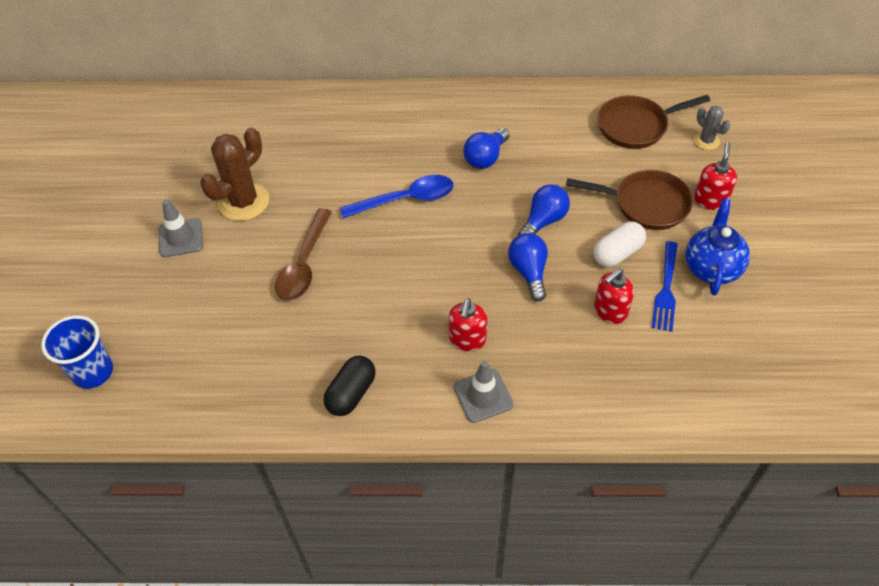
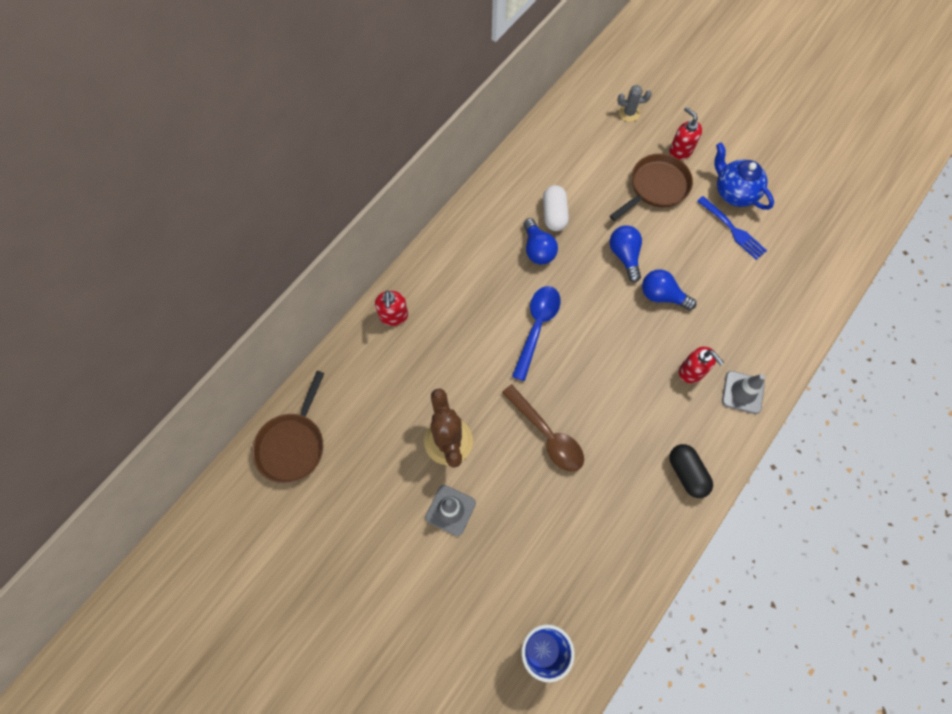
camera: 55 degrees left, 15 degrees up
(610, 311) = (727, 273): red soap dispenser -> red soap dispenser (393, 316)
(617, 253) = (684, 234): white capsule -> white capsule (554, 214)
(636, 126) = (583, 140): brown pan -> brown pan (293, 444)

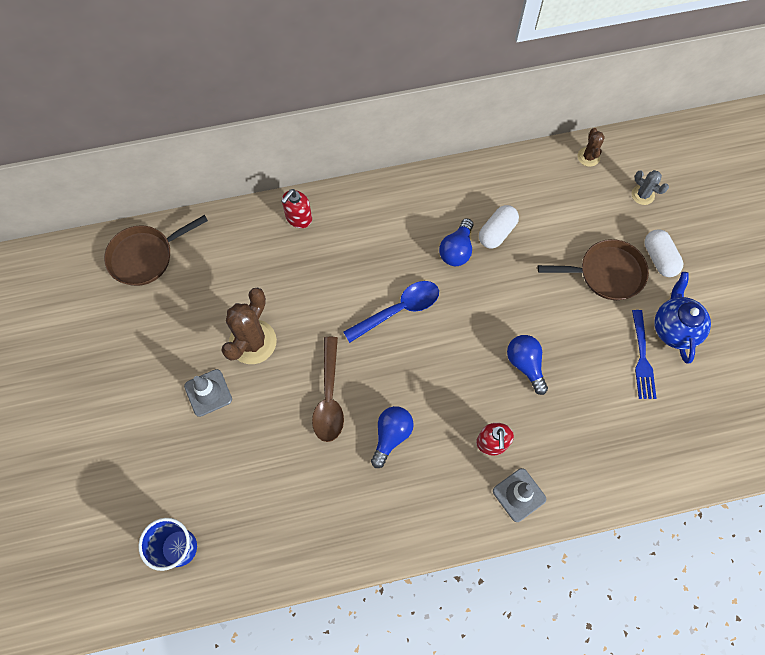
camera: 40 degrees right, 0 degrees up
(567, 112) = (588, 157): none -> brown cactus
(624, 256) = (524, 309): blue light bulb -> blue light bulb (391, 435)
(680, 151) = (659, 258): red soap dispenser -> white capsule
(686, 473) = (410, 517): black capsule -> none

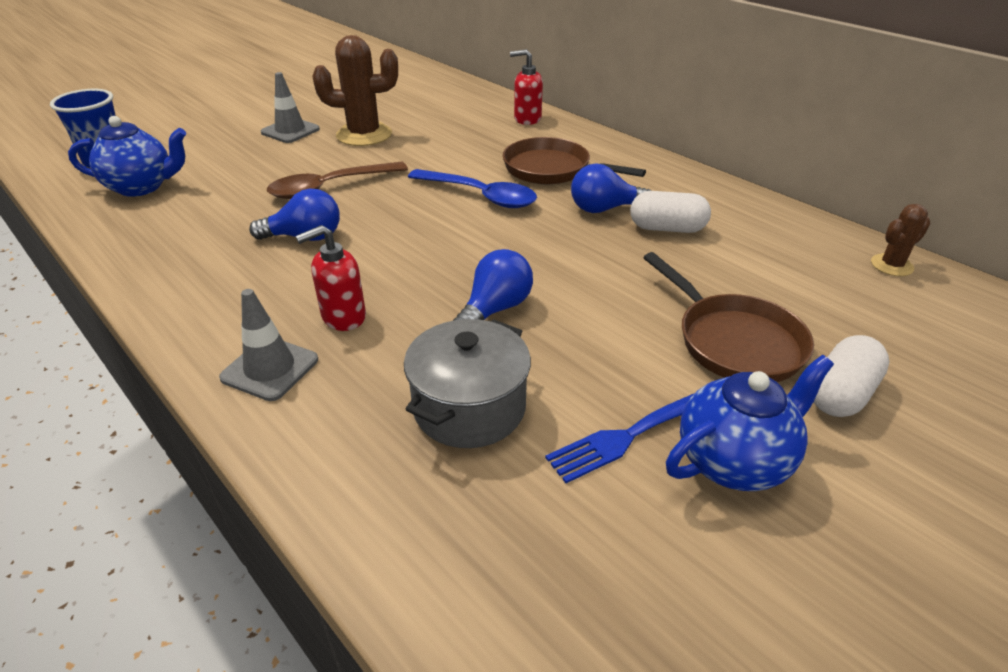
camera: 60 degrees right, 30 degrees down
(145, 256) = (409, 75): brown pan -> brown pan (552, 170)
(248, 527) = (142, 187): none -> blue teapot
(594, 414) = (469, 408): none -> grey pot
(642, 195) = (922, 337): grey cactus -> none

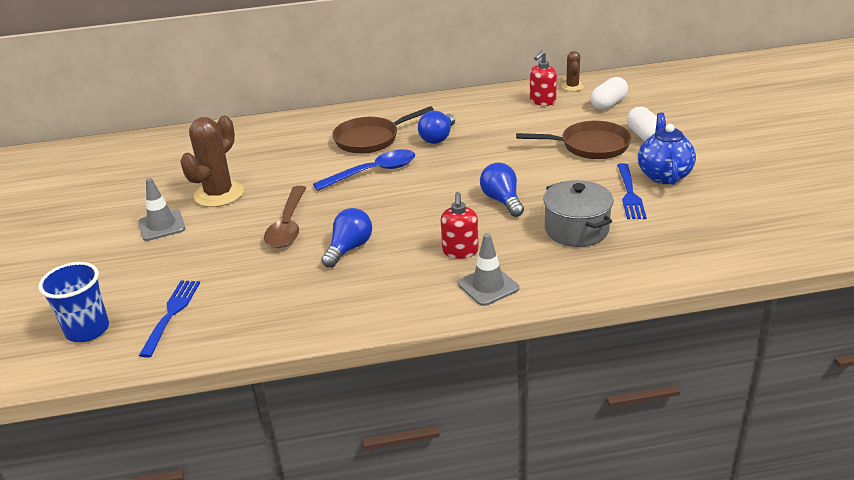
camera: 55 degrees left, 5 degrees down
(142, 187) = (171, 314): blue teapot -> blue fork
(527, 119) = (286, 126): red soap dispenser -> red soap dispenser (542, 101)
(667, 228) = (479, 127): white capsule -> white capsule (608, 104)

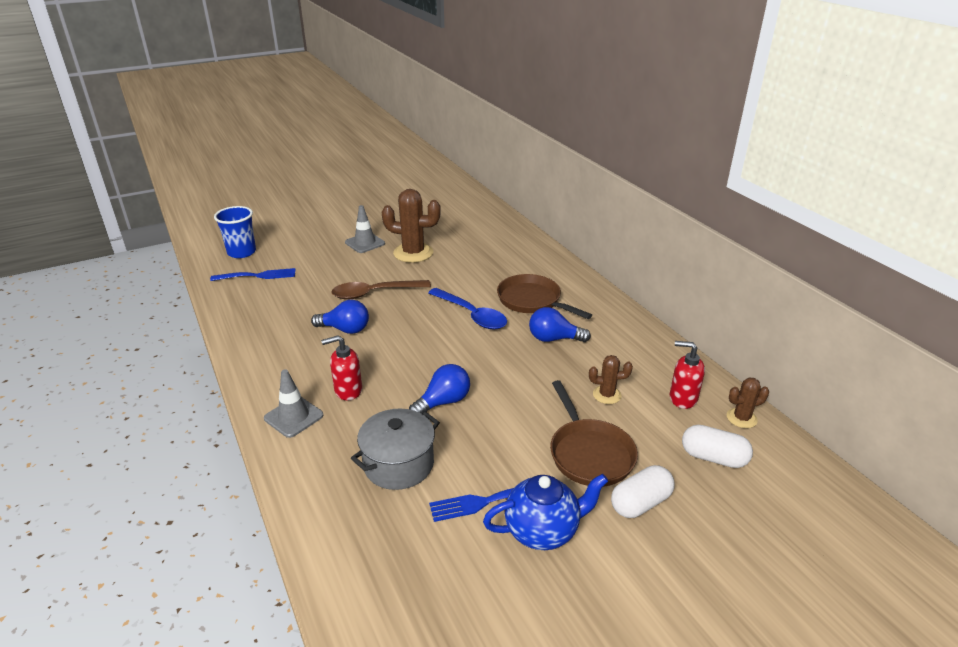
camera: 70 degrees right, 0 degrees up
(525, 128) = (607, 395): none -> brown cactus

